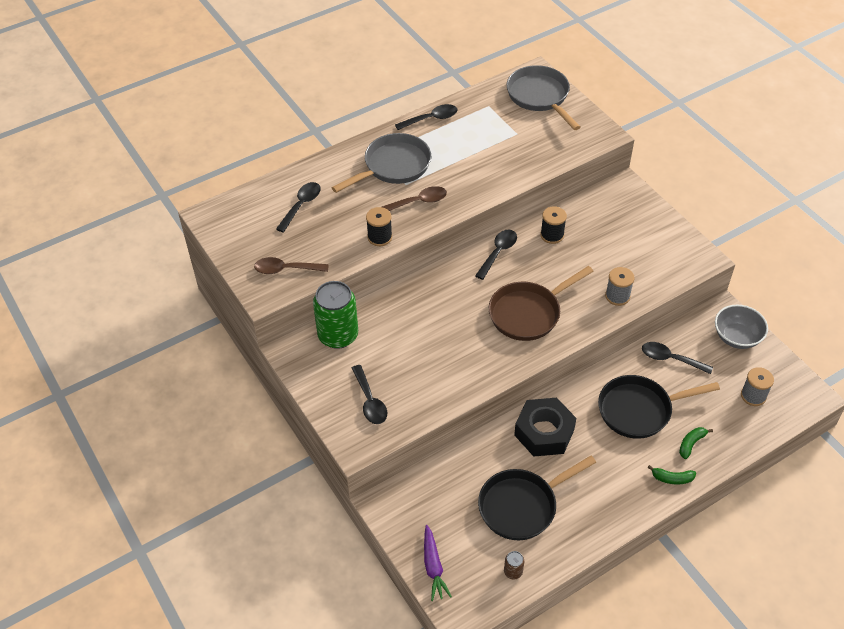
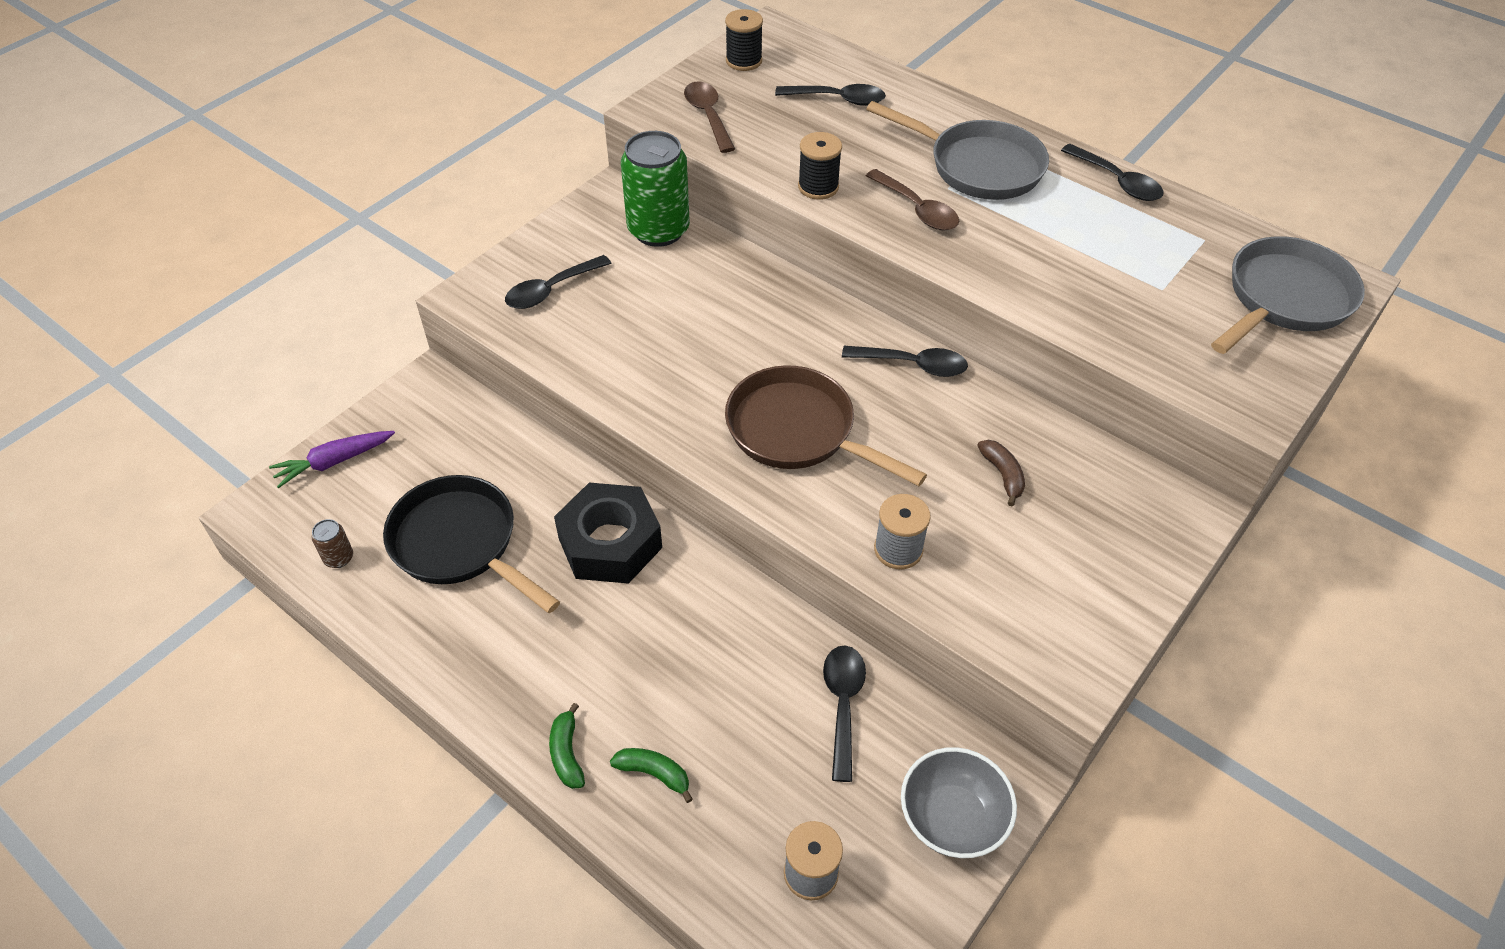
camera: 70 degrees right, 0 degrees up
(552, 235) = (995, 426): black spool -> black spool (744, 61)
(583, 243) = (1003, 475): none -> brown banana
(639, 410) = (703, 674): black pan -> none

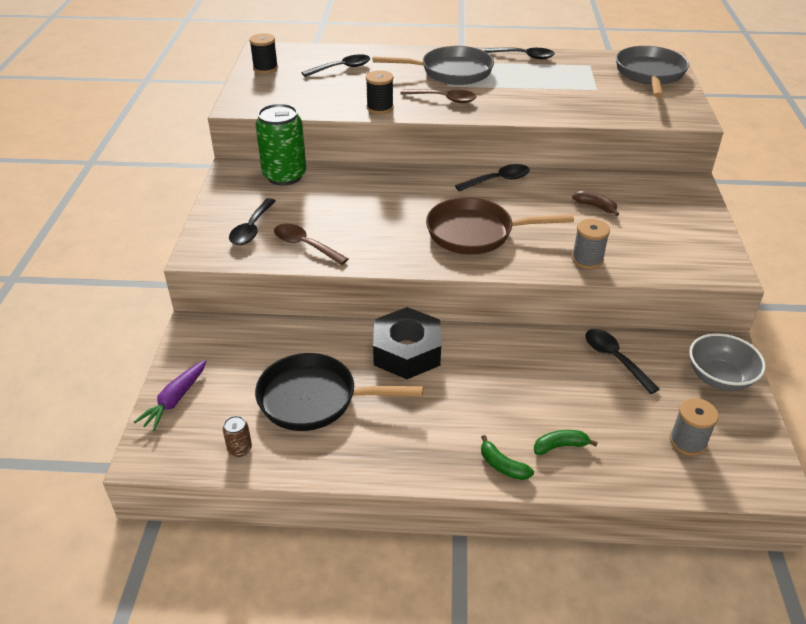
camera: 35 degrees left, 10 degrees down
(708, 116) = (276, 98): brown spoon -> brown spoon (305, 245)

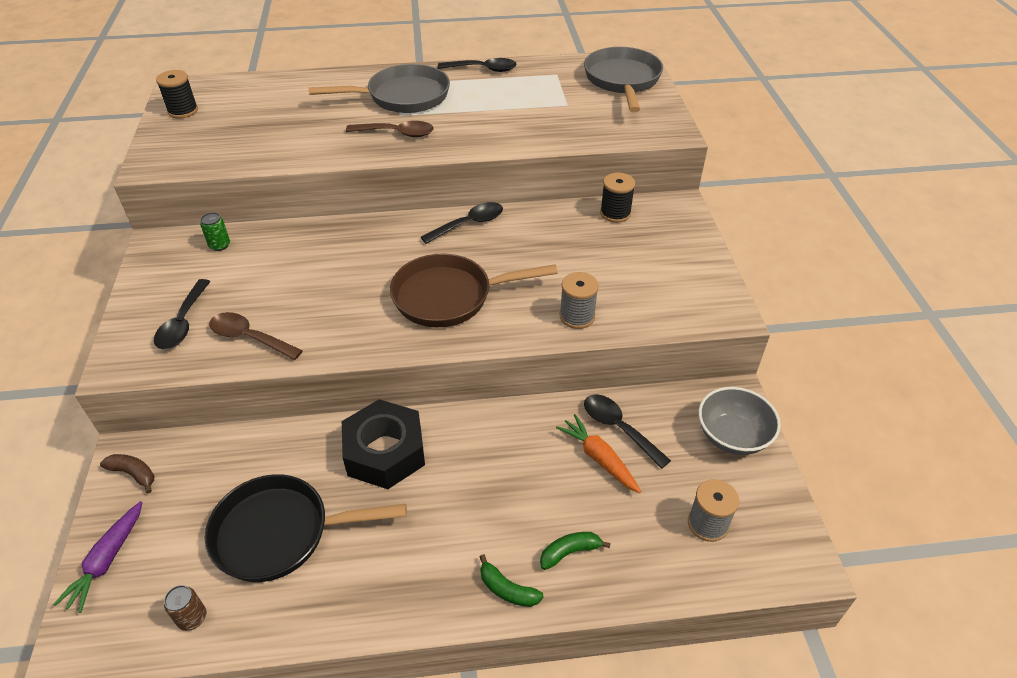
camera: 10 degrees left, 5 degrees up
(284, 176) = (219, 245): green can -> green can, size x0.42
(342, 68) = (275, 103): black spoon -> none
(380, 108) = (323, 152): black spool -> black spool (615, 213)
(594, 379) = (599, 458): none -> orange carrot
(596, 206) = (580, 246): brown banana -> brown banana (134, 474)

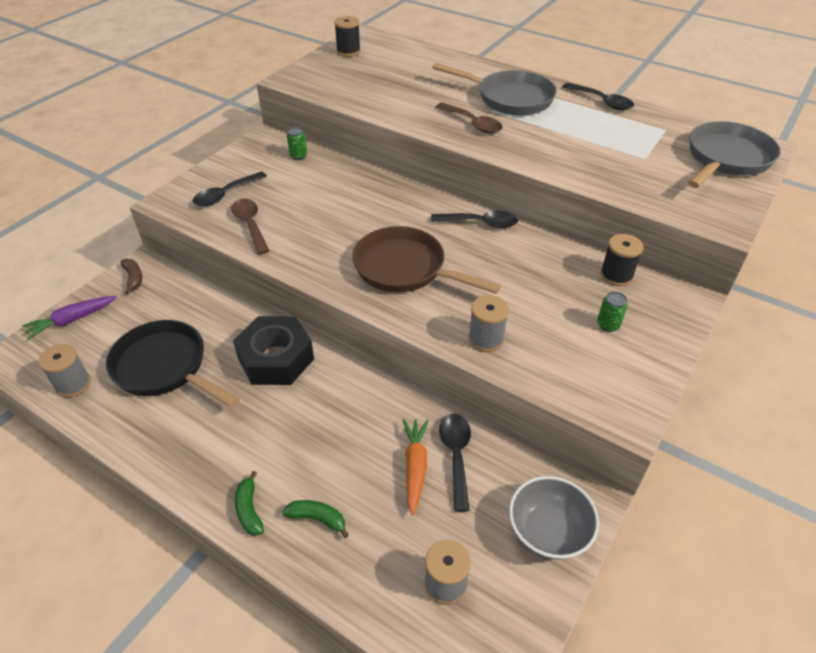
camera: 40 degrees right, 0 degrees up
(192, 618) = (73, 384): brown can -> grey spool
(648, 254) = (608, 325): none -> green can

